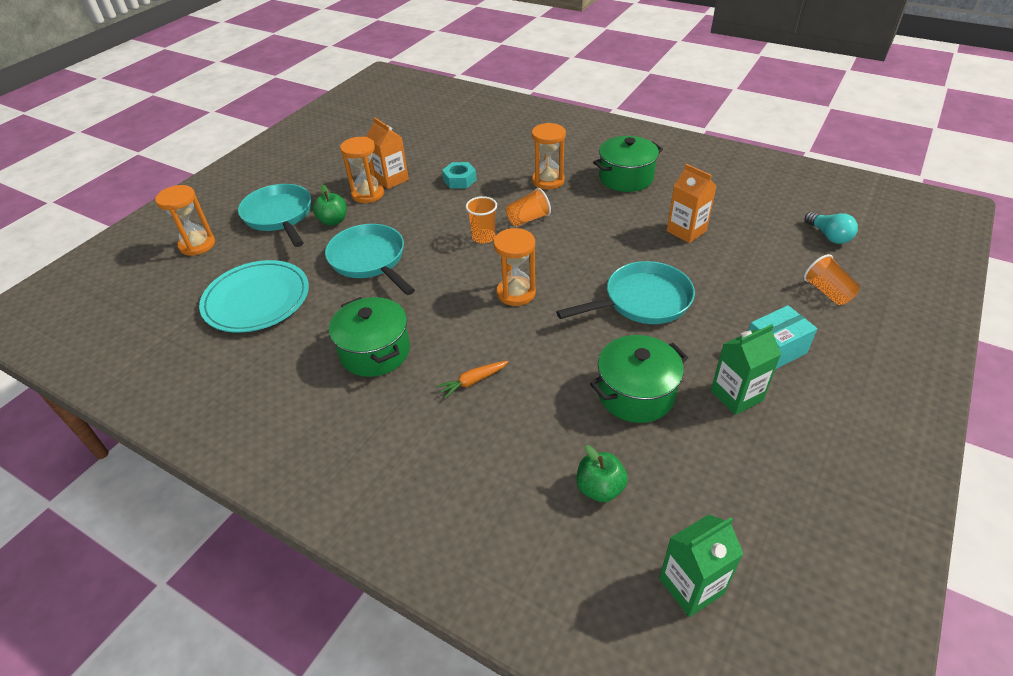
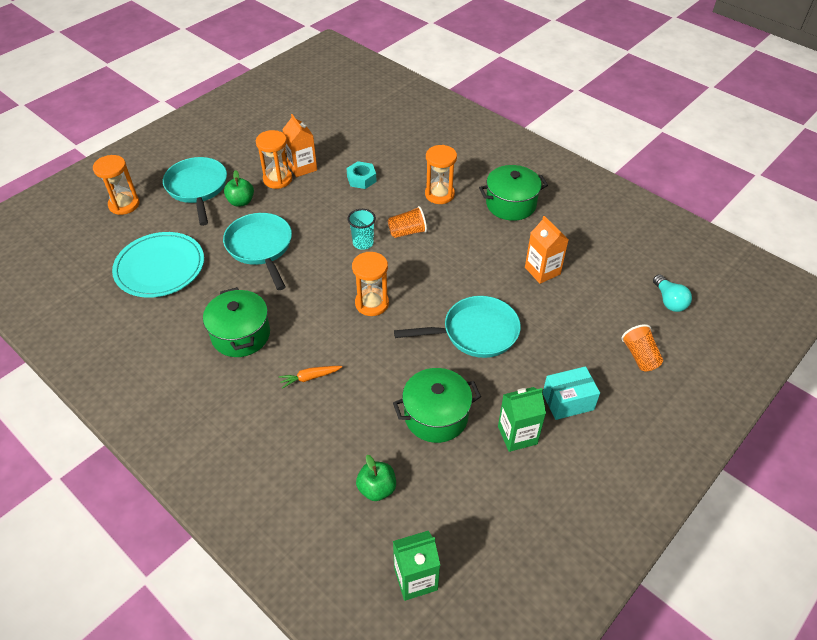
camera: 10 degrees right, 5 degrees up
(483, 237) = (363, 243): orange cup -> turquoise cup

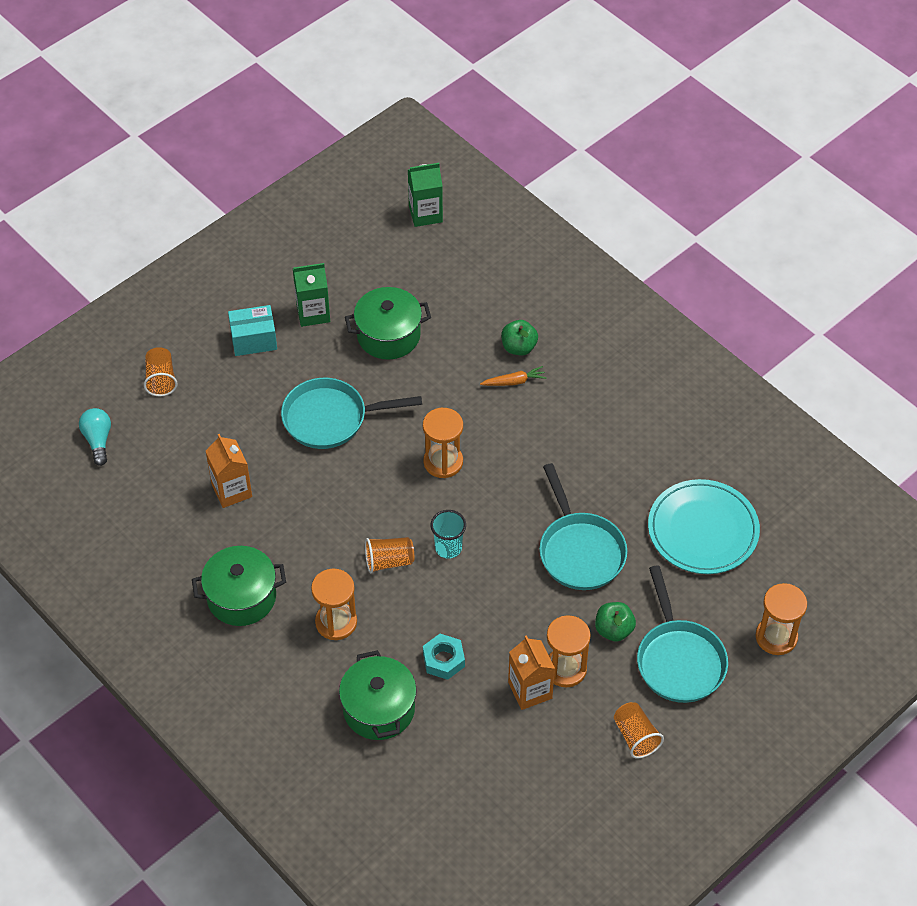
camera: 175 degrees left, 5 degrees up
(234, 149) = (635, 736): none -> orange cup
(241, 335) = (592, 434): green pot -> green pot (379, 709)
(377, 488) = (452, 278): green apple -> green apple (519, 347)

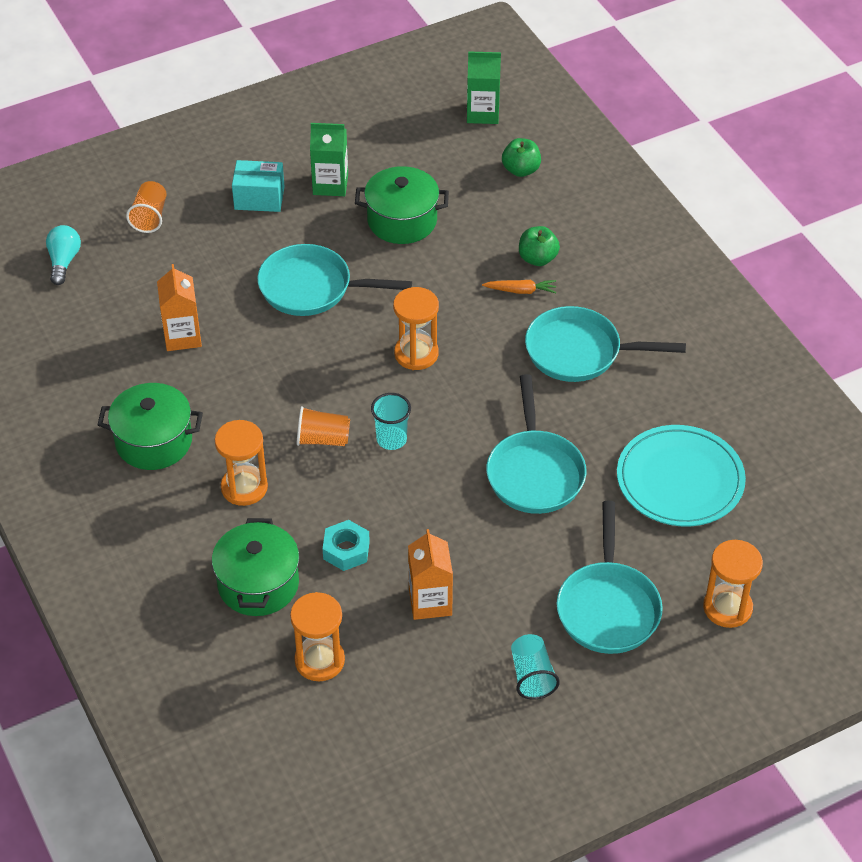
camera: 15 degrees right, 5 degrees down
(565, 669) = (477, 588): orange hourglass -> orange hourglass (319, 660)
(582, 429) = (579, 352): none -> turquoise pan
(613, 630) = (545, 560): green apple -> green apple (521, 170)
(635, 736) = (532, 676): orange cup -> turquoise cup

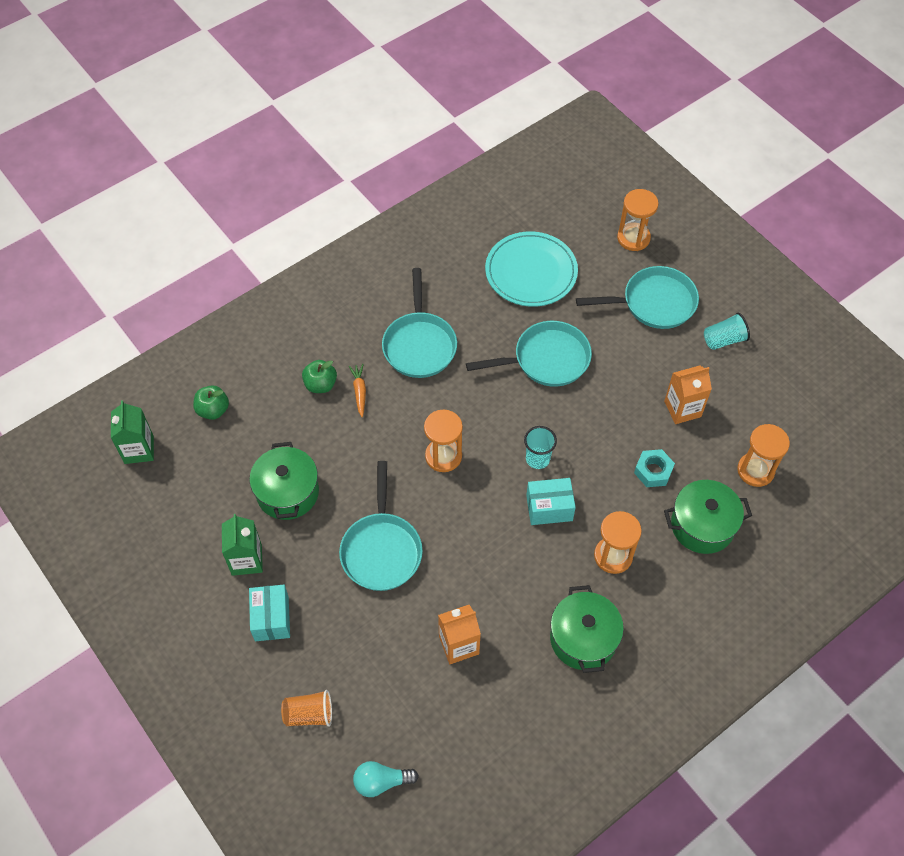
camera: 100 degrees left, 10 degrees up
(323, 439) = (549, 508): orange cup -> turquoise box

